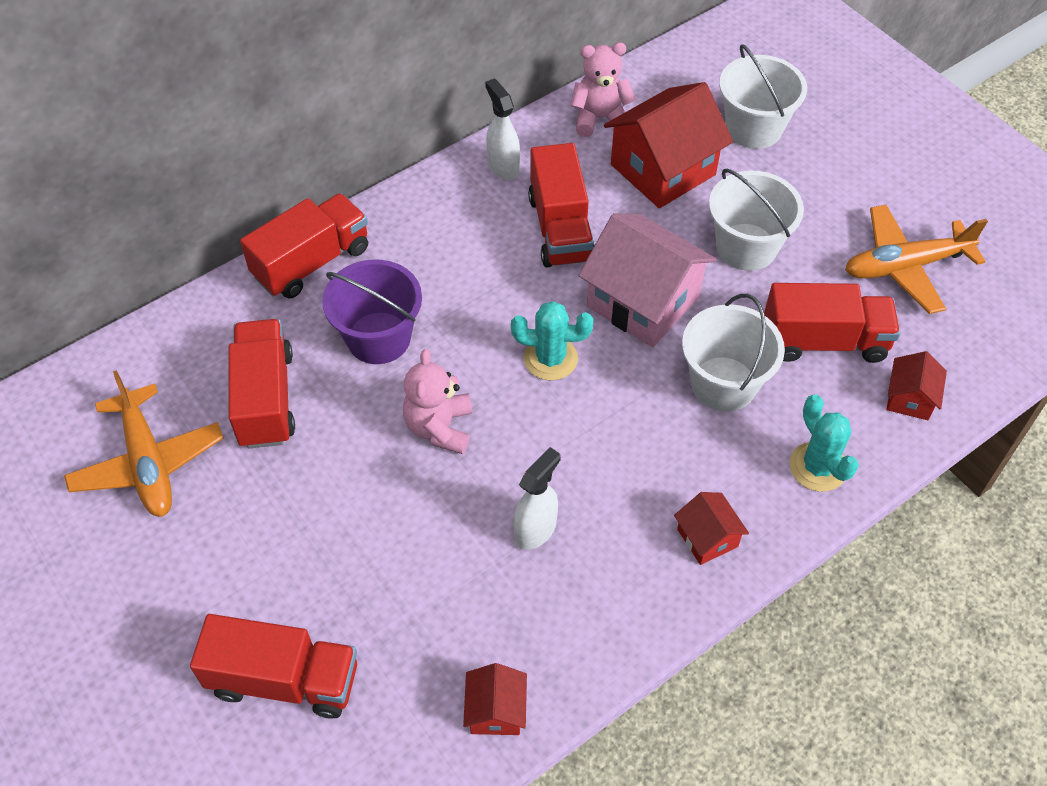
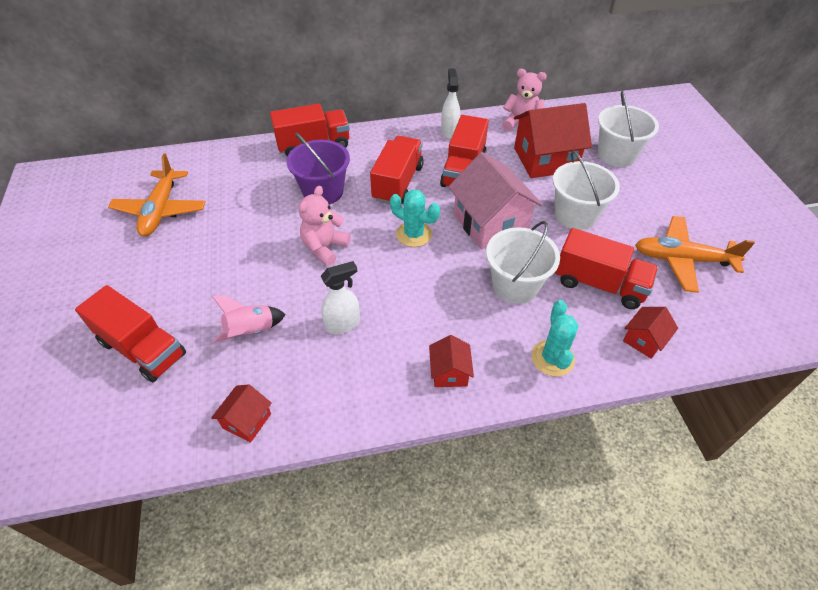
camera: 25 degrees right, 5 degrees down
(266, 399) = (242, 201): red truck -> red truck (398, 183)
(419, 591) = (251, 331): none -> pink rocket

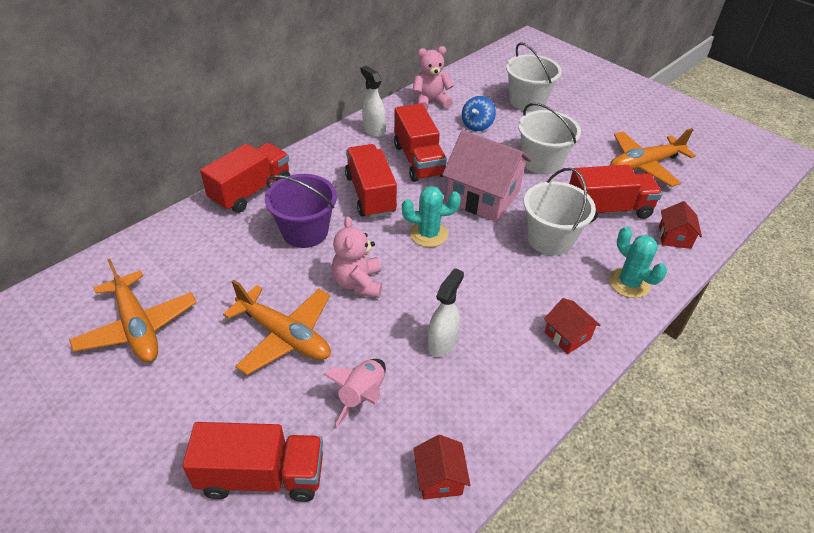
camera: 35 degrees left, 5 degrees down
(240, 262) = (284, 336): none -> orange plane
(545, 159) = (477, 125): red house -> blue spinning top

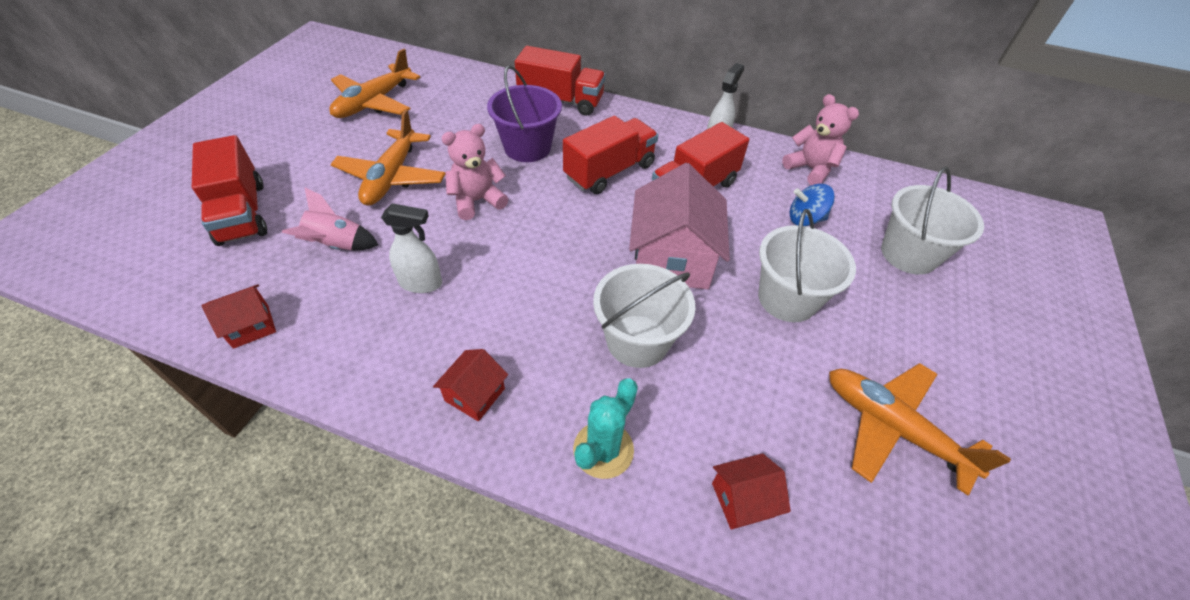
camera: 65 degrees right, 5 degrees up
(428, 234) = (577, 230): turquoise cactus -> none
(608, 209) = (744, 396): red truck -> none

